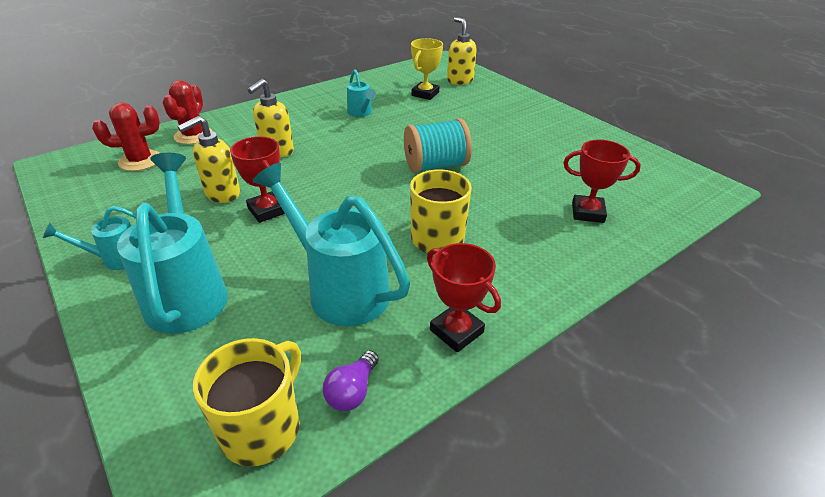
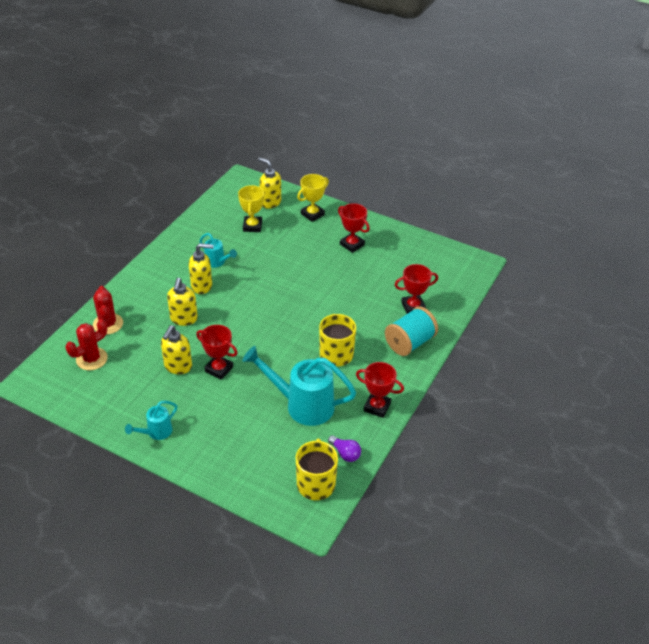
camera: 25 degrees left, 5 degrees up
(187, 292) = (219, 436): turquoise watering can -> none
(325, 128) = (202, 286): none -> yellow soap dispenser
(352, 391) = (345, 453): purple light bulb -> purple light bulb turned 45 degrees counterclockwise
(436, 166) = (302, 298): turquoise spool -> turquoise spool (410, 343)
(501, 98) = (312, 214): none -> yellow trophy
(534, 131) = (352, 244): none -> red trophy

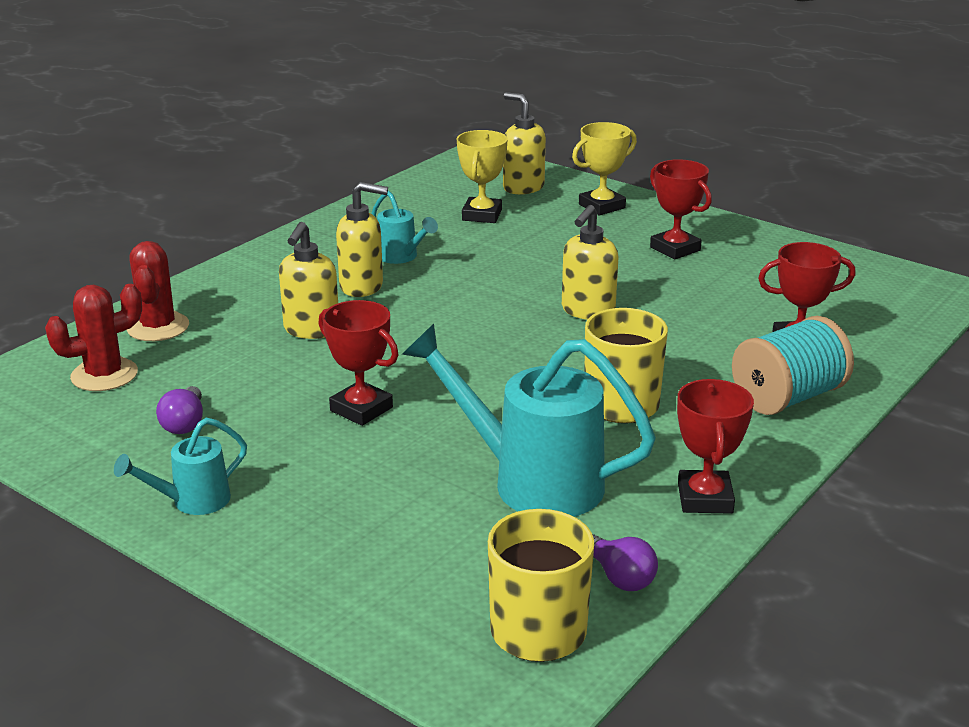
camera: 10 degrees right, 15 degrees down
(139, 386) = (184, 423): none -> purple light bulb
(178, 366) = (276, 399): yellow soap dispenser -> yellow soap dispenser (587, 311)
(377, 407) = (705, 498): red trophy -> red trophy turned 60 degrees clockwise

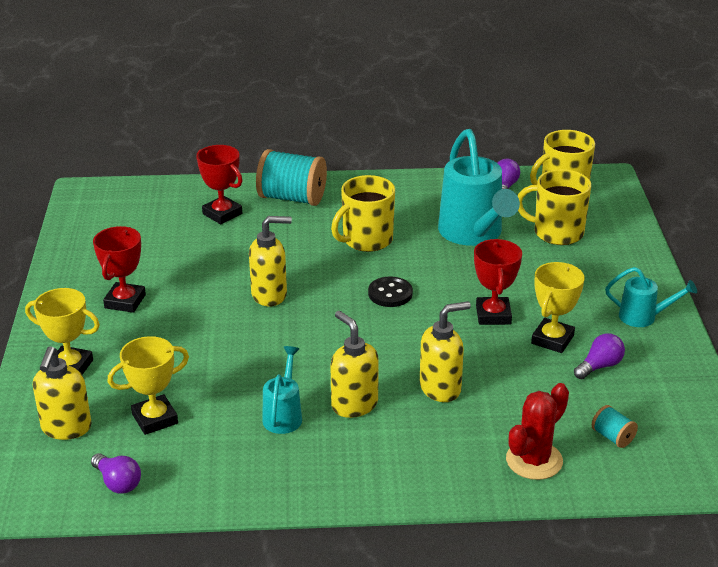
camera: 130 degrees left, 5 degrees up
(104, 375) = (612, 437): red cactus -> turquoise spool
(266, 421) = (552, 339): none -> yellow trophy
(432, 187) = (118, 483): none -> purple light bulb
(443, 550) = (556, 232): none -> yellow mug
(493, 370) = (390, 293): none -> black button
(705, 498) = (418, 189): red trophy -> none

